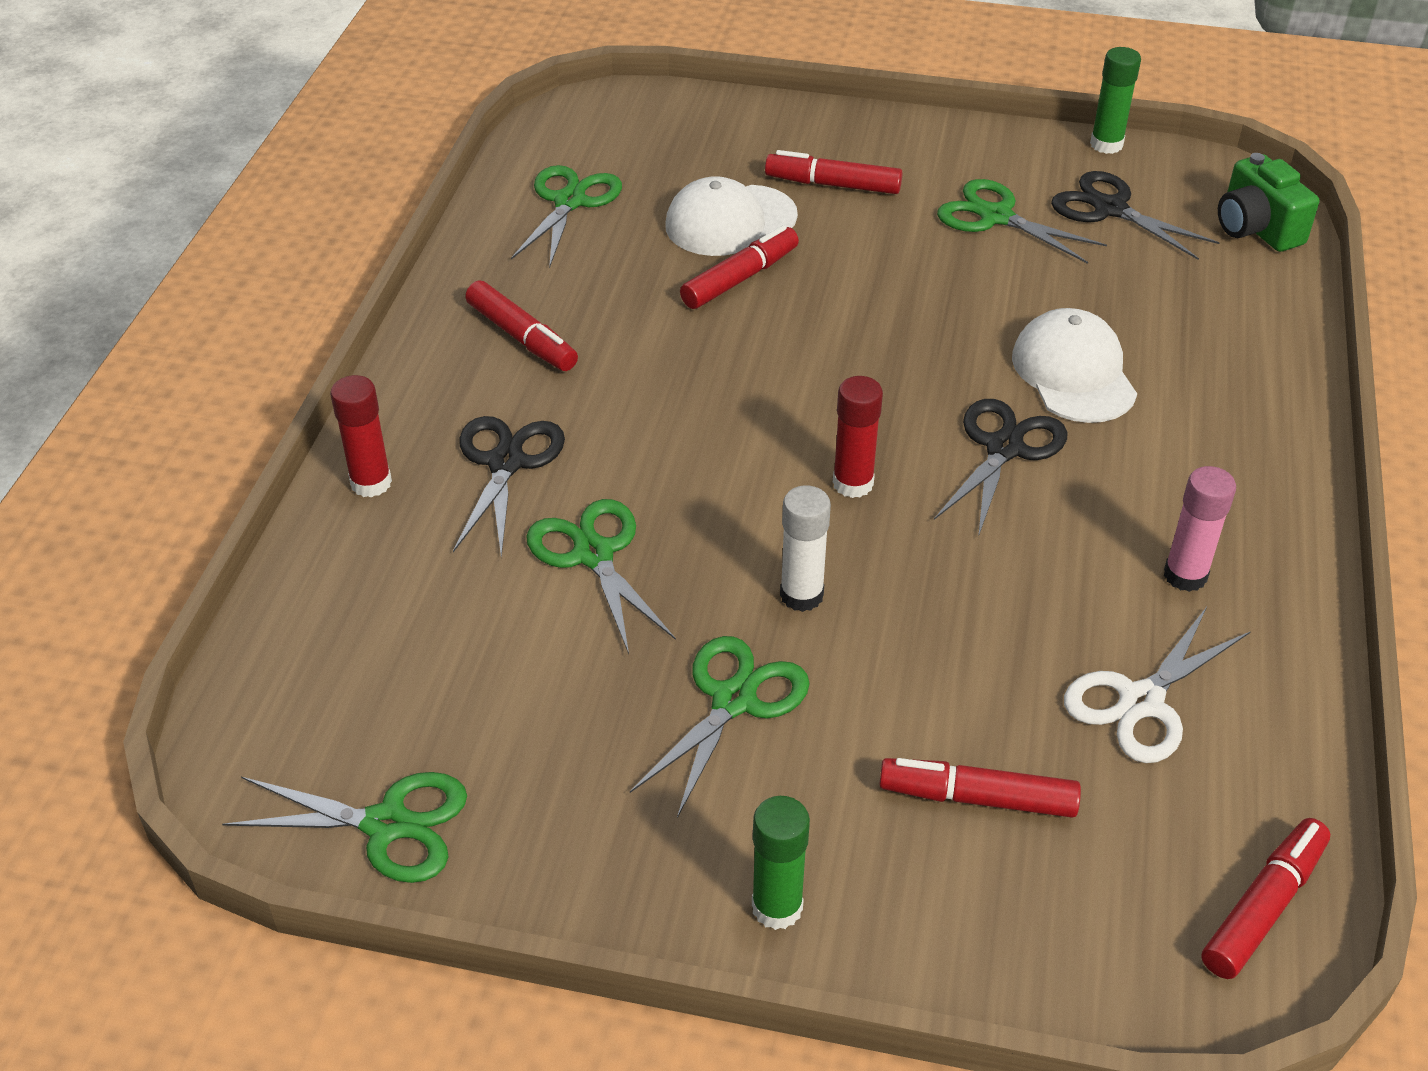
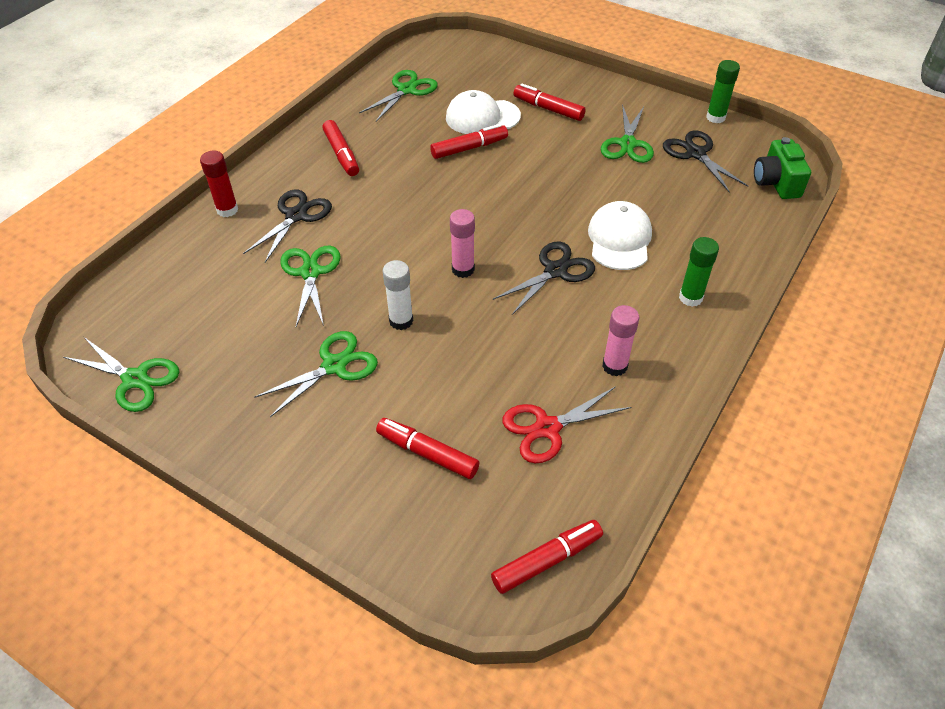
camera: 20 degrees right, 5 degrees up
(777, 907) = (291, 478): green glue stick -> green glue stick (690, 298)
(853, 483) = (463, 269): red glue stick -> pink glue stick
(995, 216) = (627, 144): green scissors -> green scissors turned 135 degrees counterclockwise
(1140, 702) = (547, 428): white scissors -> red scissors

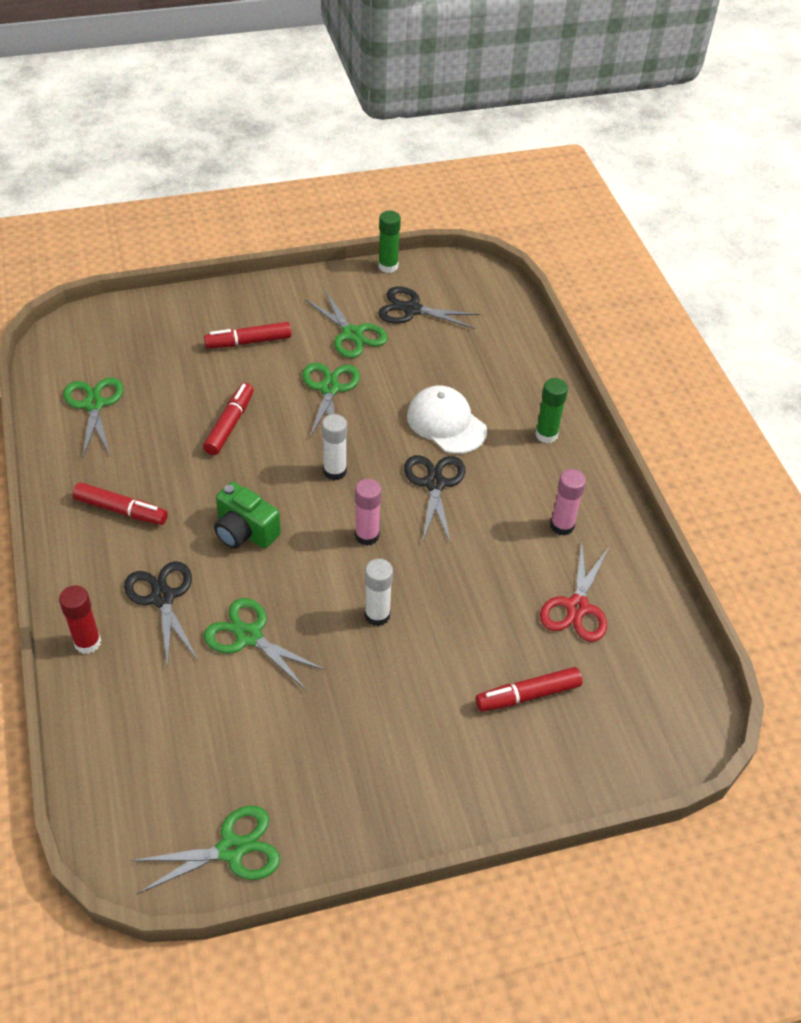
camera: 50 degrees left, 0 degrees up
(335, 365) = (377, 692): green scissors -> green scissors (330, 388)
(482, 117) = (201, 387): white cap -> none
(497, 217) = (335, 471): none -> white glue stick
(547, 560) = (684, 694): red marker -> none
(776, 183) = (493, 298): green camera -> green camera (245, 531)

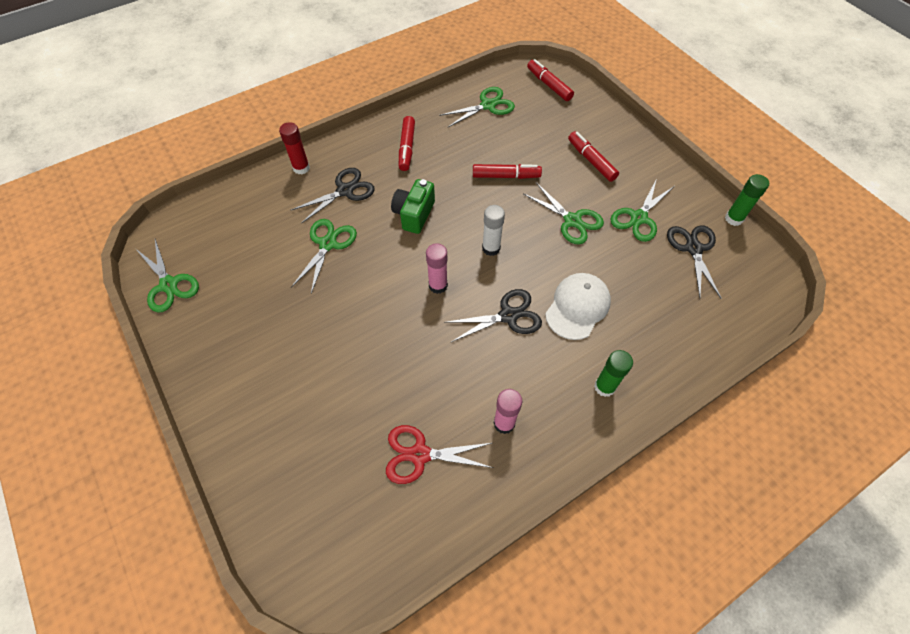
camera: 75 degrees right, 10 degrees up
(330, 388) = (572, 221): green scissors -> green scissors turned 60 degrees clockwise
(377, 615) = (367, 312): white glue stick -> none
(527, 695) = (321, 435): red marker -> red marker (549, 85)

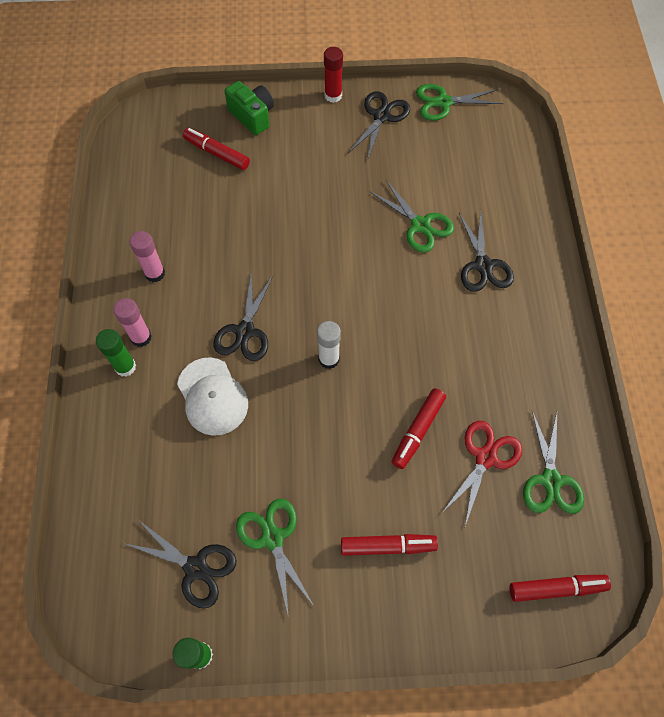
camera: 120 degrees right, 5 degrees up
(208, 327) = (382, 116): none -> black scissors
(301, 168) = (538, 240): red glue stick -> red glue stick (333, 96)
(407, 148) = (518, 350): red marker -> red marker (217, 153)
(414, 214) = (414, 312): green camera -> green camera (252, 116)
(419, 454) = (175, 207): red scissors -> red scissors (486, 457)
(438, 285) = (315, 291): pink glue stick -> pink glue stick (141, 337)
(572, 221) = (313, 461): green scissors -> none

